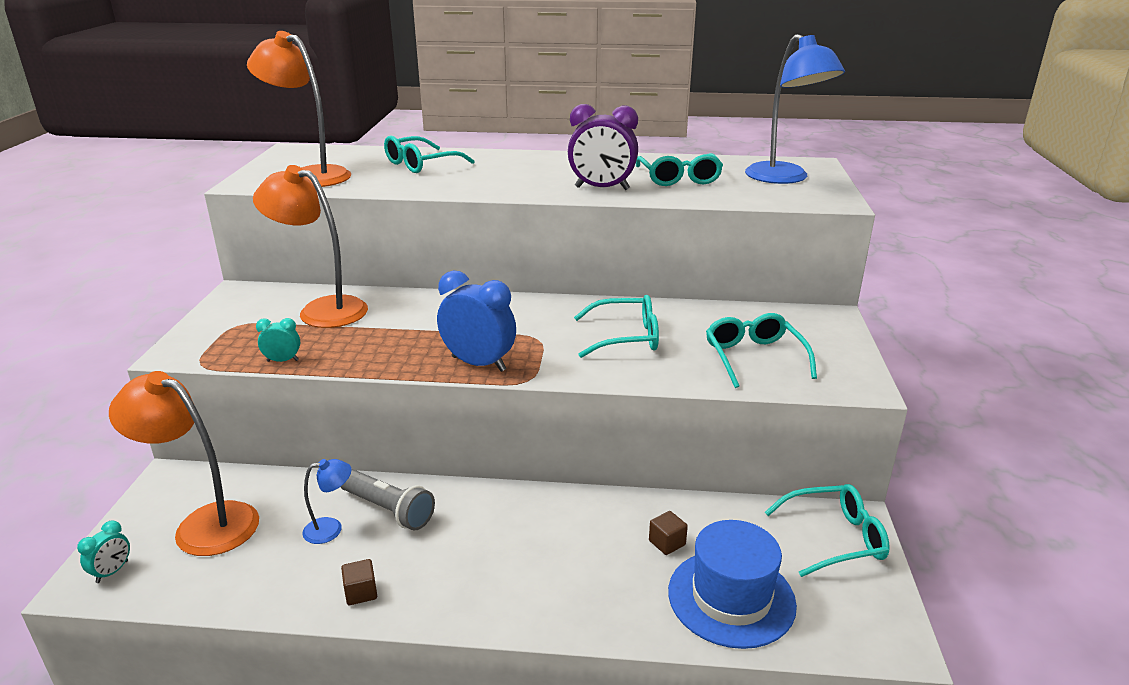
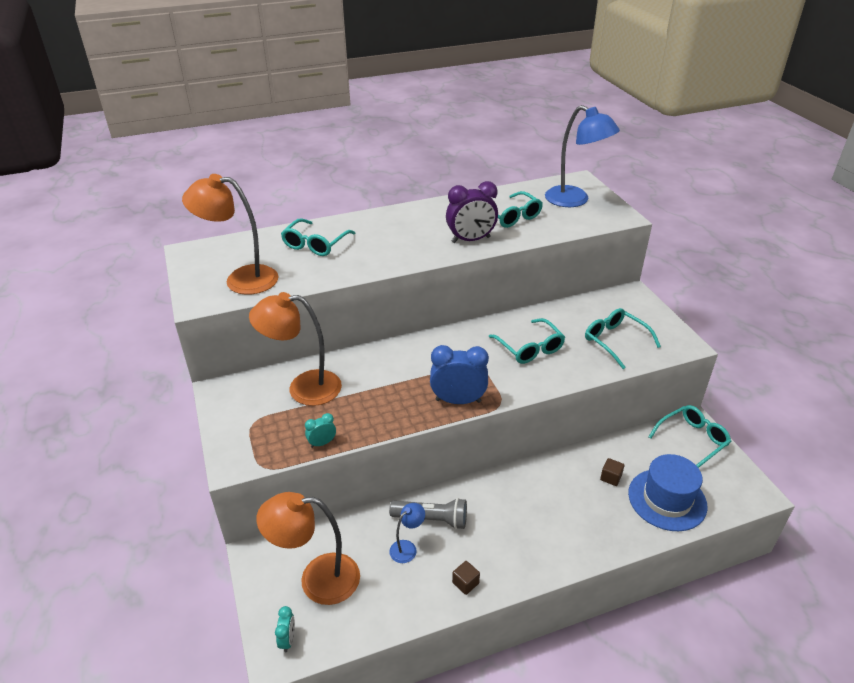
camera: 25 degrees left, 10 degrees up
(626, 337) = (529, 348): turquoise glasses -> turquoise glasses turned 90 degrees clockwise

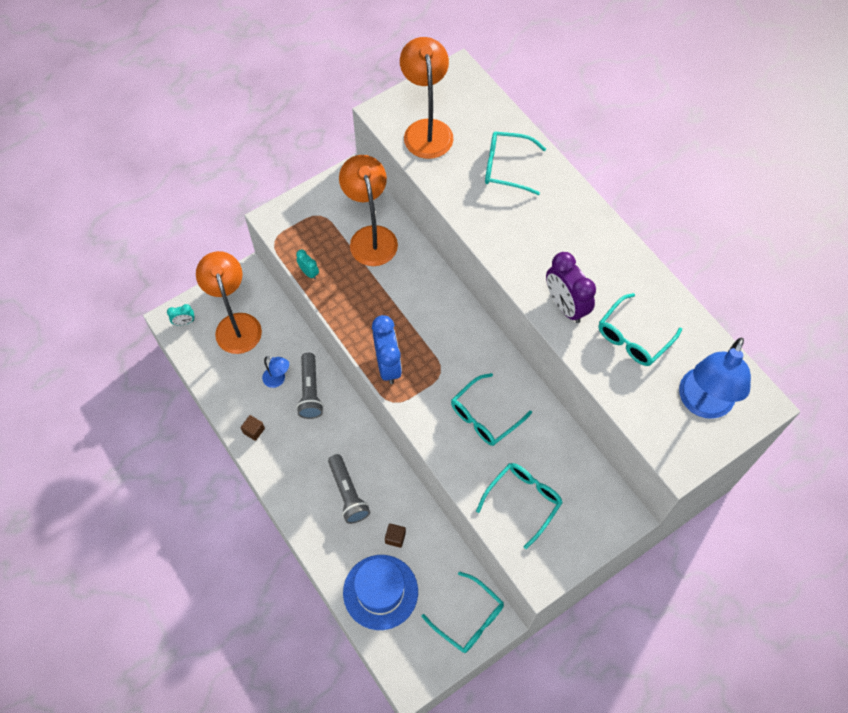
camera: 75 degrees right, 25 degrees up
(558, 507) = (348, 493): none -> grey flashlight

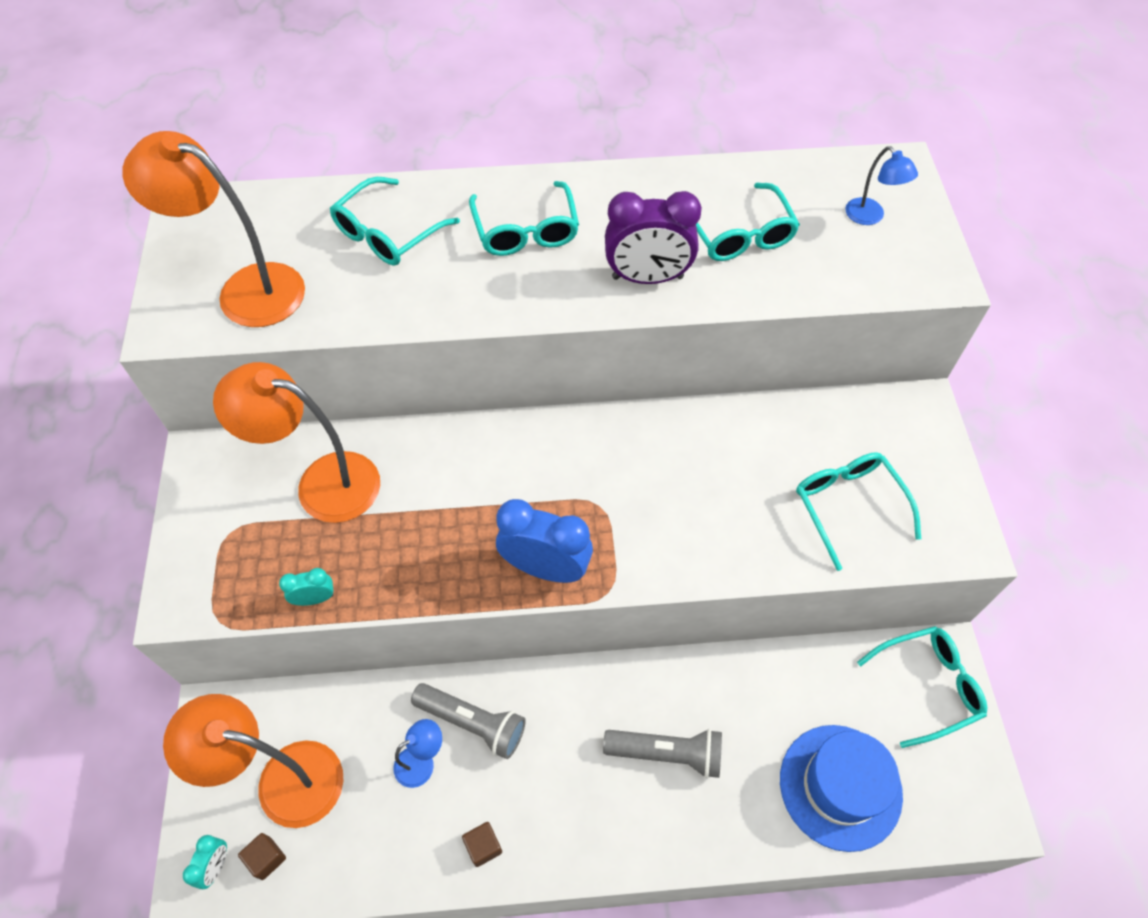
camera: 60 degrees left, 5 degrees down
(395, 537) = (767, 722): brown cube -> brown cube (266, 858)
(485, 416) = (699, 487): turquoise glasses -> turquoise glasses (525, 230)
(702, 403) = (870, 217): blue lamp -> blue lamp, size x0.48

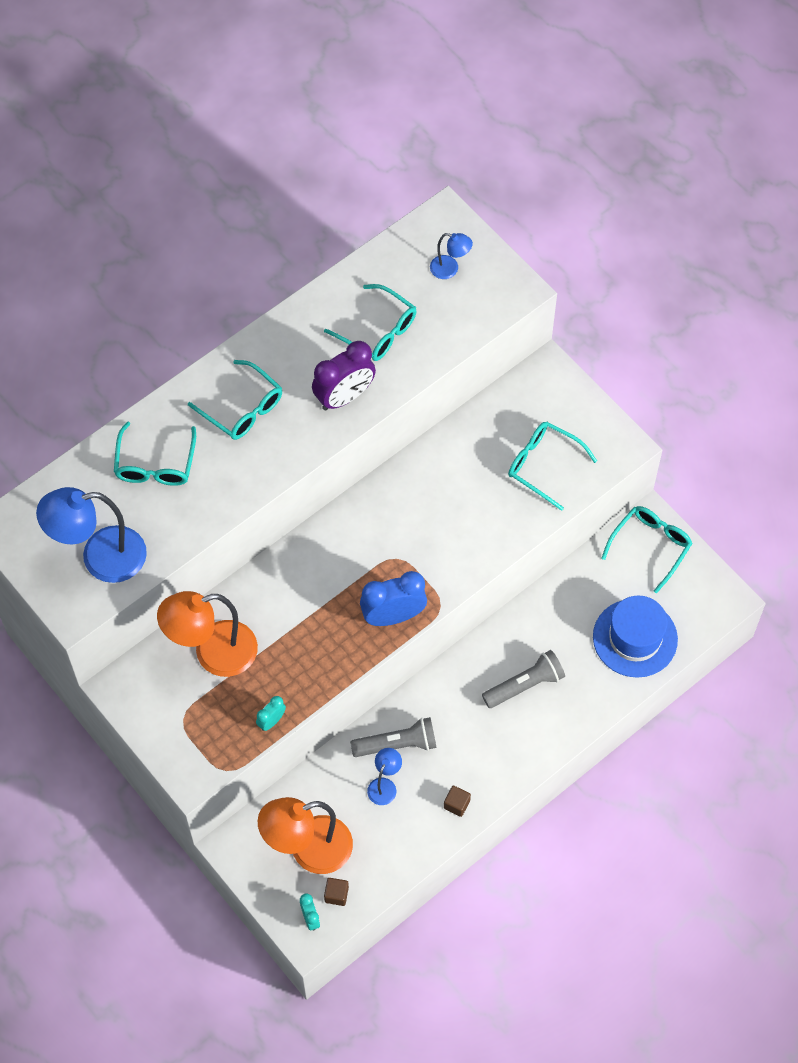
camera: 35 degrees left, 5 degrees up
(246, 290) = (100, 558): orange lamp -> blue lamp

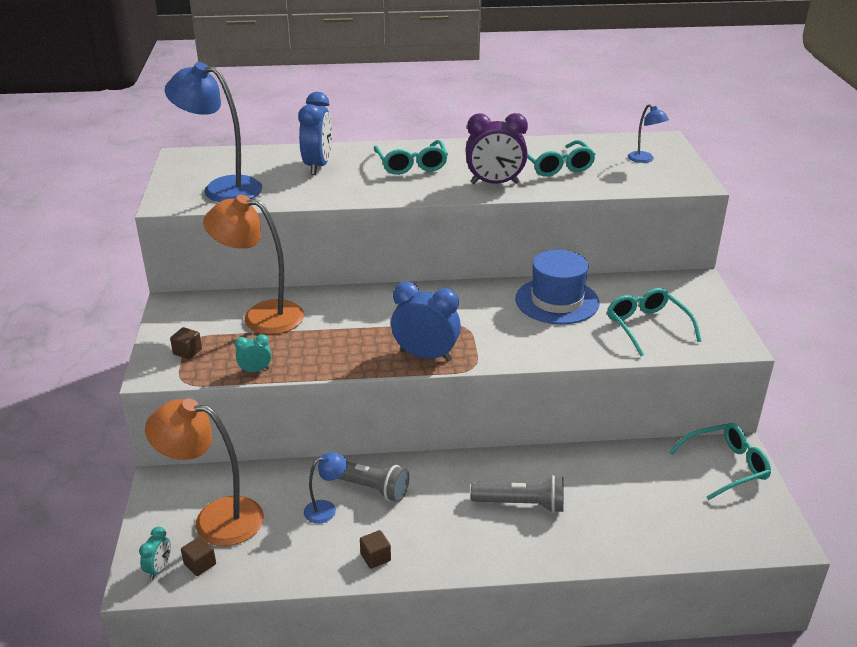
camera: 35 degrees right, 30 degrees down
(155, 464) = (318, 166): turquoise glasses -> blue clock
(194, 736) = (187, 352): none -> brown cube
(635, 638) = (661, 523): blue hat -> blue hat (557, 301)

